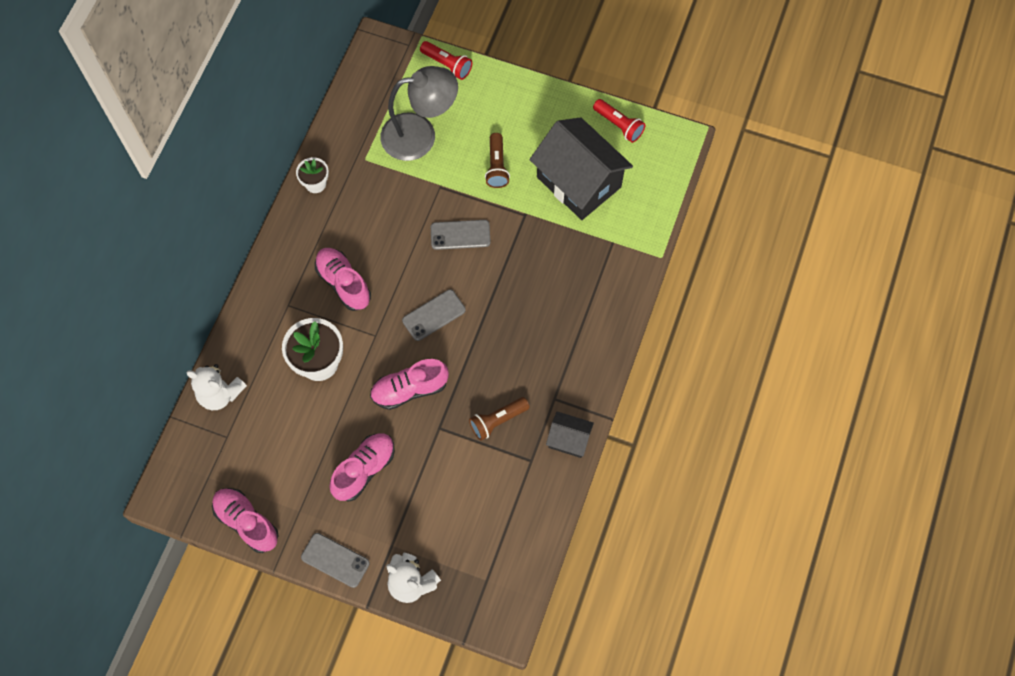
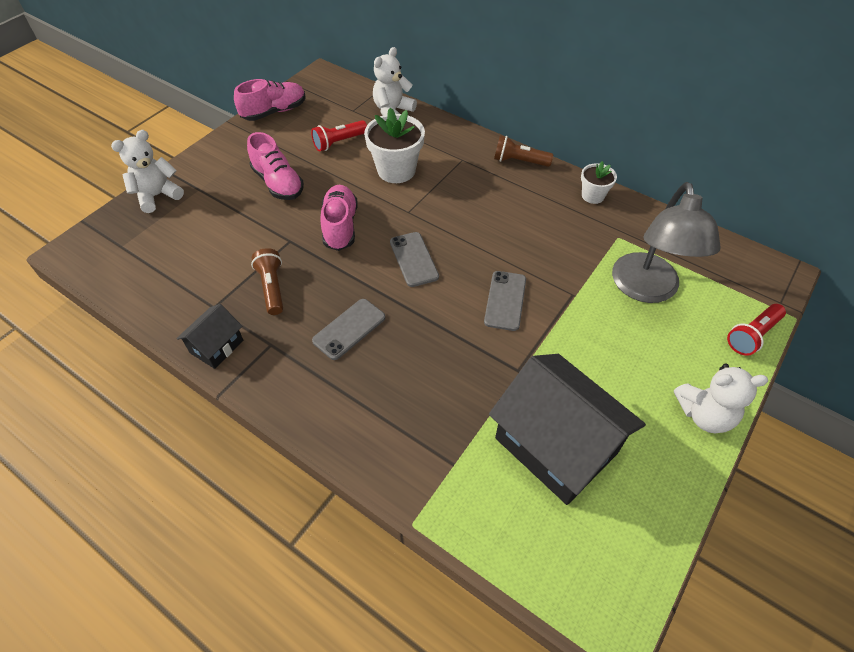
camera: 105 degrees right, 15 degrees down
(335, 560) = (210, 154): grey phone -> grey phone (349, 329)
(344, 283) = (473, 199): pink shoe -> none
(497, 166) = (593, 356): brown flashlight -> brown flashlight (519, 161)
(526, 95) = (704, 414): none -> white teddy bear
(578, 182) = (556, 445): black house -> black house turned 75 degrees clockwise
(619, 125) = (647, 528): red flashlight -> red flashlight (339, 142)

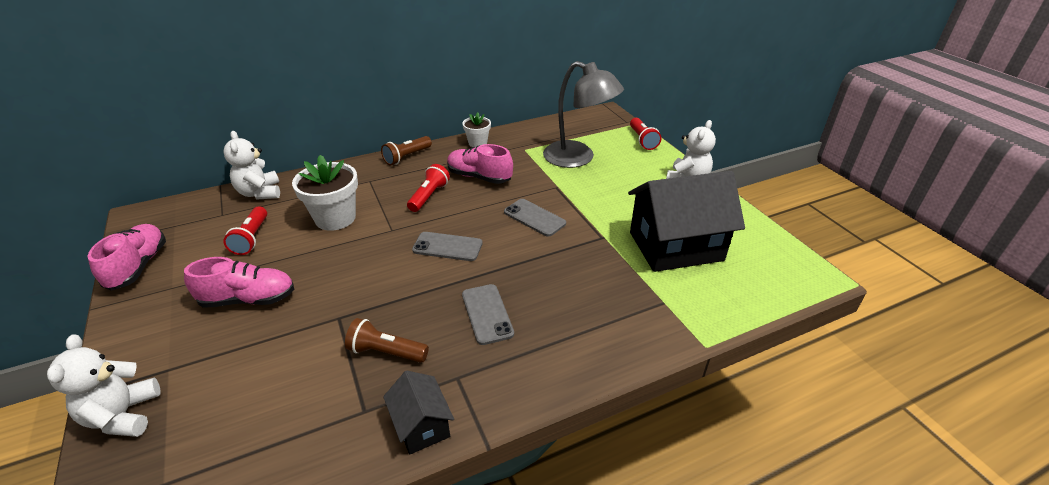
camera: 60 degrees left, 15 degrees down
(340, 226) = (361, 276): pink shoe -> pink shoe (479, 177)
(474, 209) = (429, 196): none -> red flashlight

